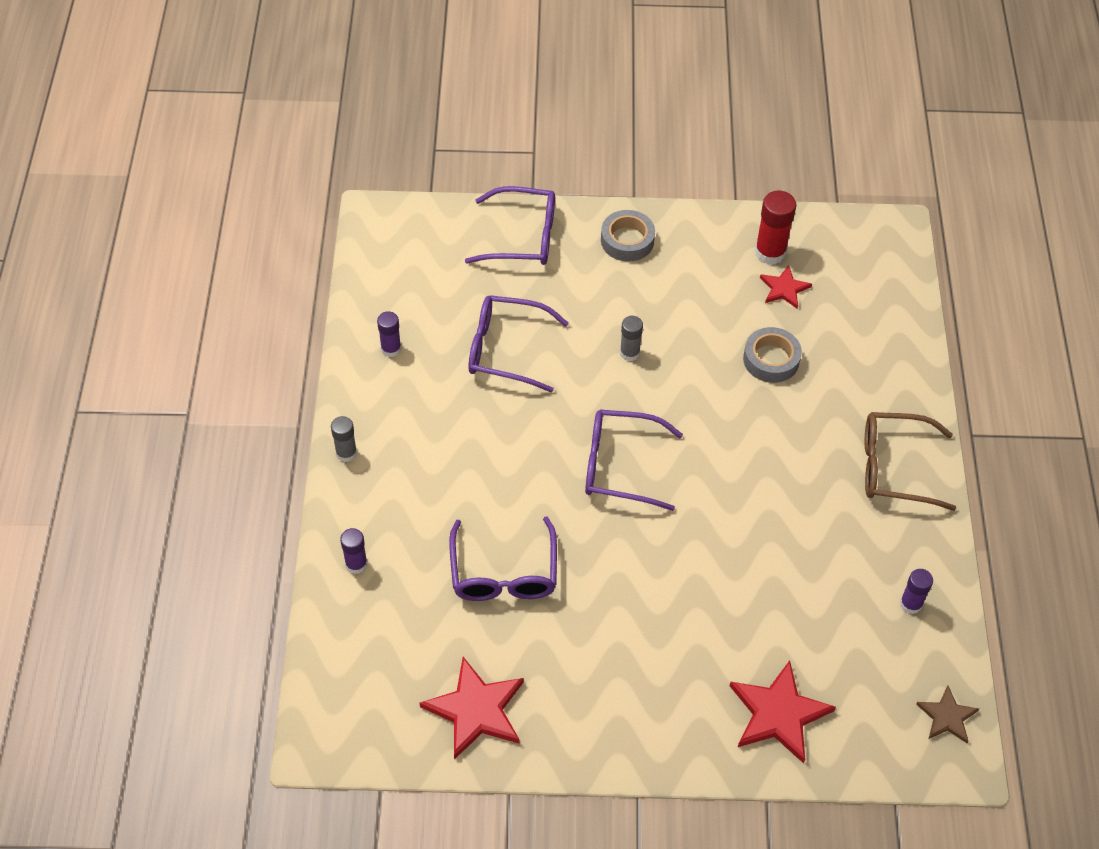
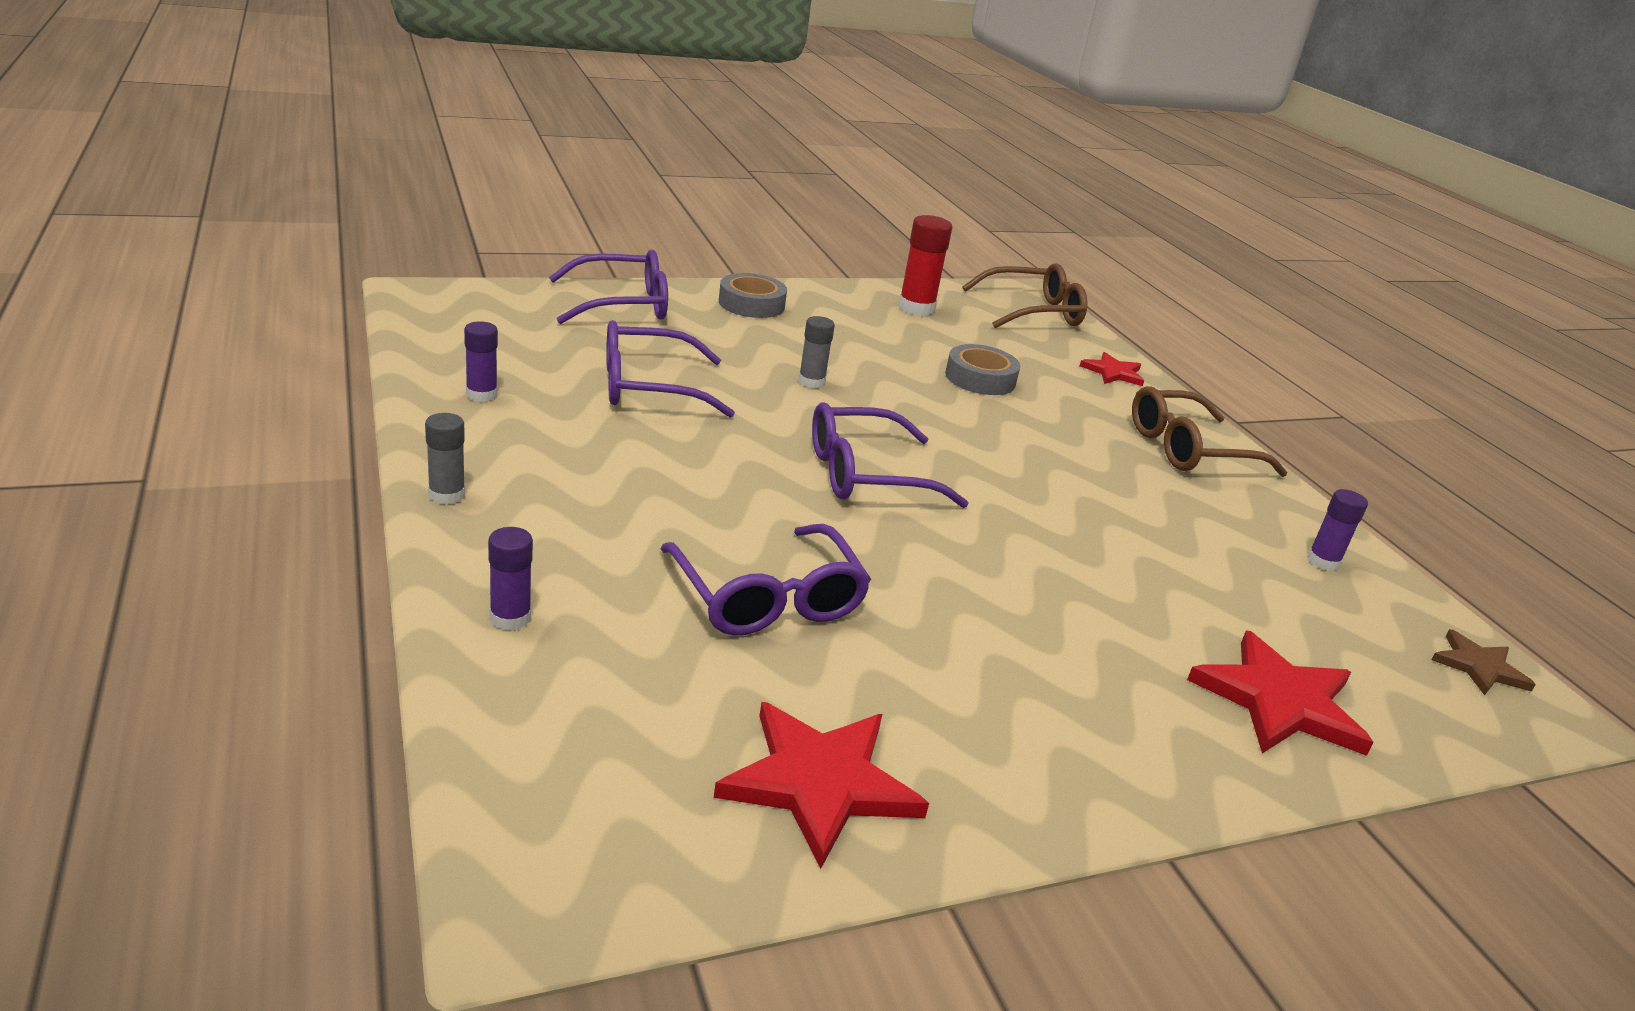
camera: 25 degrees left, 25 degrees down
(784, 288) = (951, 330): red star -> red star (1113, 372)
(879, 263) = (1033, 312): none -> brown glasses

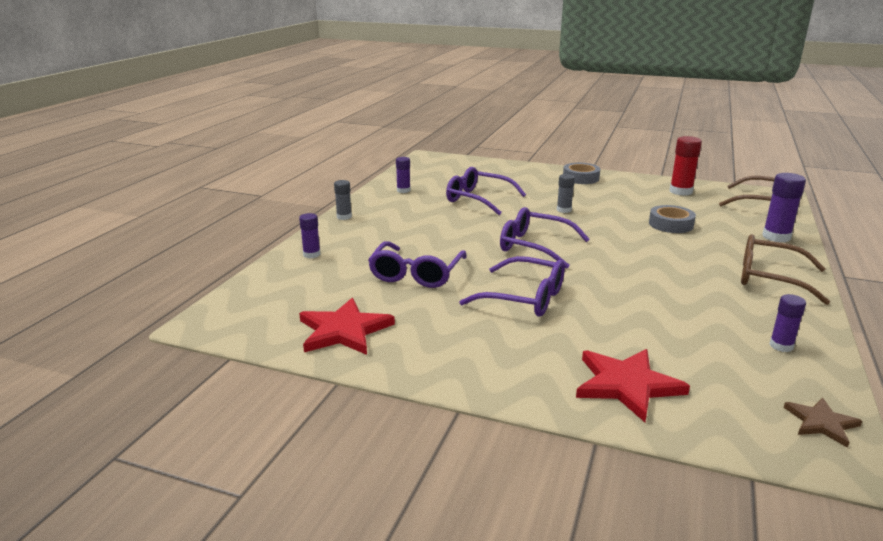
camera: 45 degrees right, 5 degrees down
(623, 304) = (513, 170): purple glasses -> purple glasses (525, 298)
(1113, 372) = (776, 237): red star -> purple glue stick

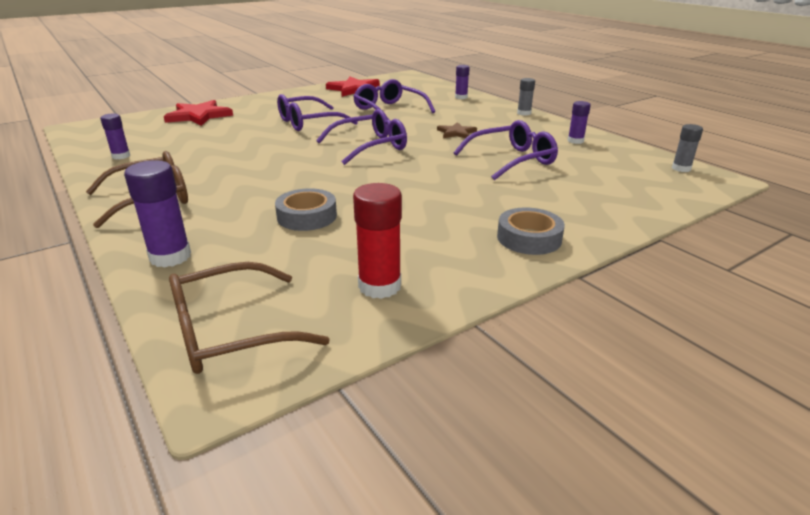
camera: 125 degrees right, 5 degrees up
(564, 210) = (428, 184): grey glue stick -> grey glue stick (681, 168)
(821, 423) = (87, 135): brown star -> brown star (456, 133)

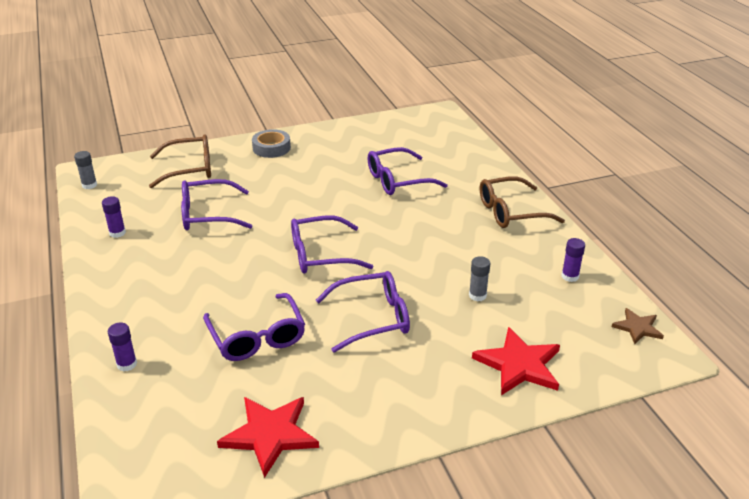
camera: 165 degrees left, 5 degrees up
(170, 257) = (479, 164): purple glue stick -> none
(230, 332) = (440, 127): brown glasses -> brown glasses (190, 169)
(307, 216) = (397, 180): grey tape -> purple glasses
(379, 286) = (368, 135): red glue stick -> none
(456, 133) = (217, 266): brown star -> brown star (637, 327)
(524, 113) = (97, 298): grey glue stick -> grey glue stick (477, 295)

